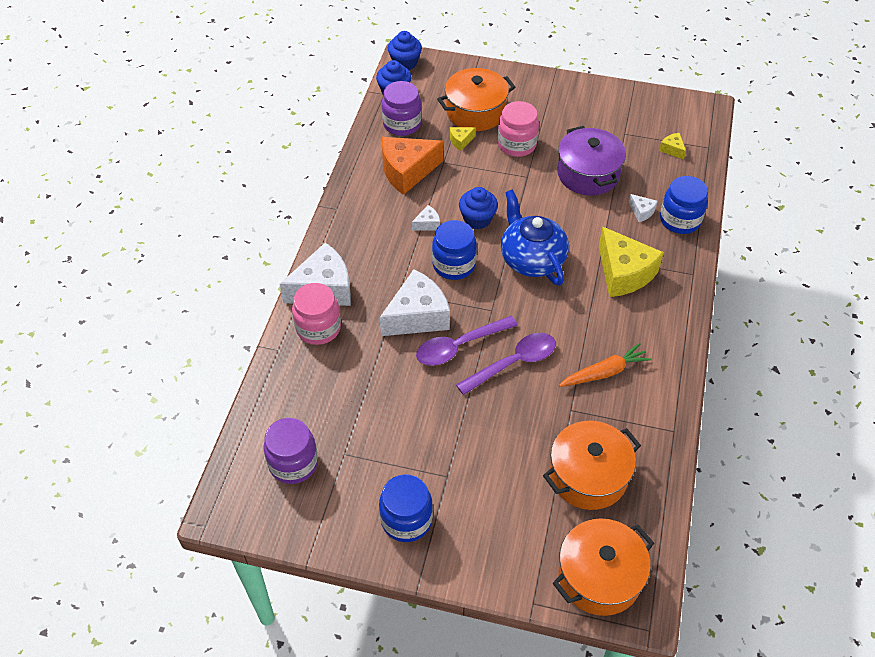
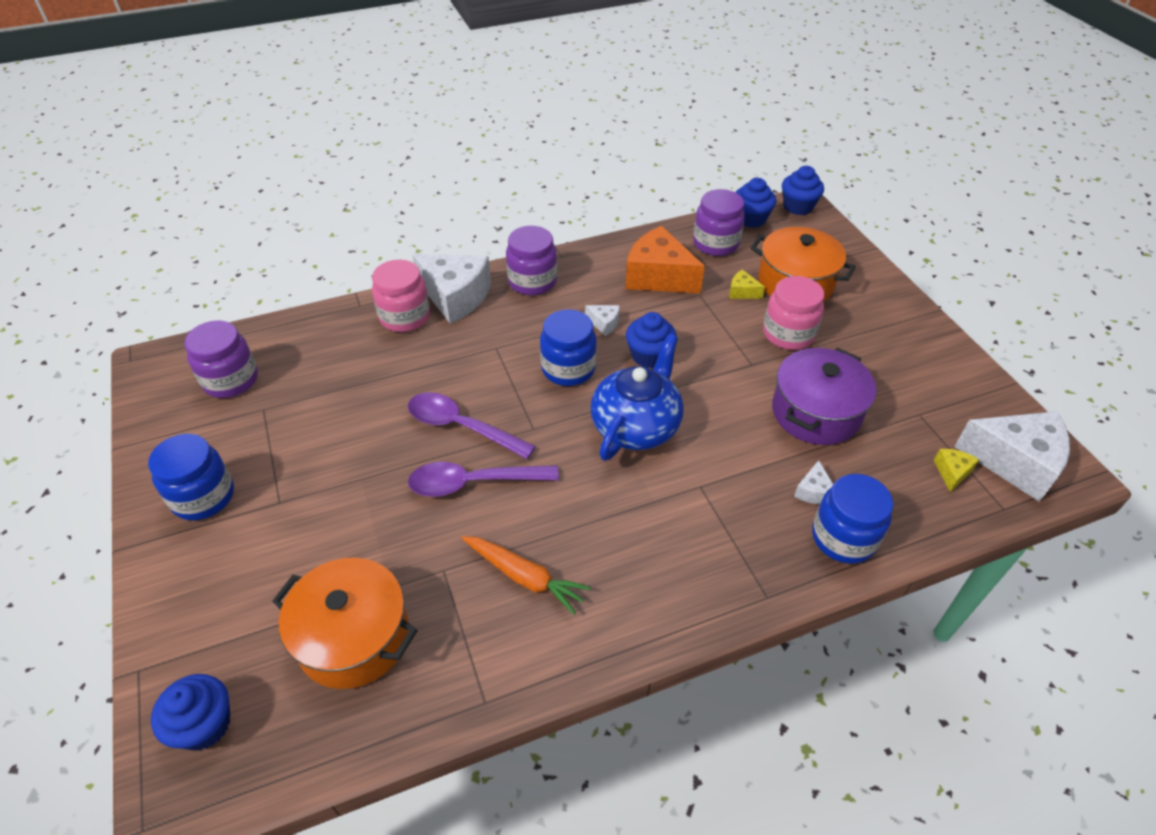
camera: 55 degrees right, 5 degrees down
(348, 238) = (532, 281): none -> purple jar
(417, 316) = (476, 376): white cheese -> white cheese (1015, 462)
(513, 363) = (473, 483): purple spoon -> purple spoon turned 150 degrees clockwise
(599, 576) = (204, 725): orange pot -> blue cupcake
(623, 273) = (697, 521): yellow cheese -> none

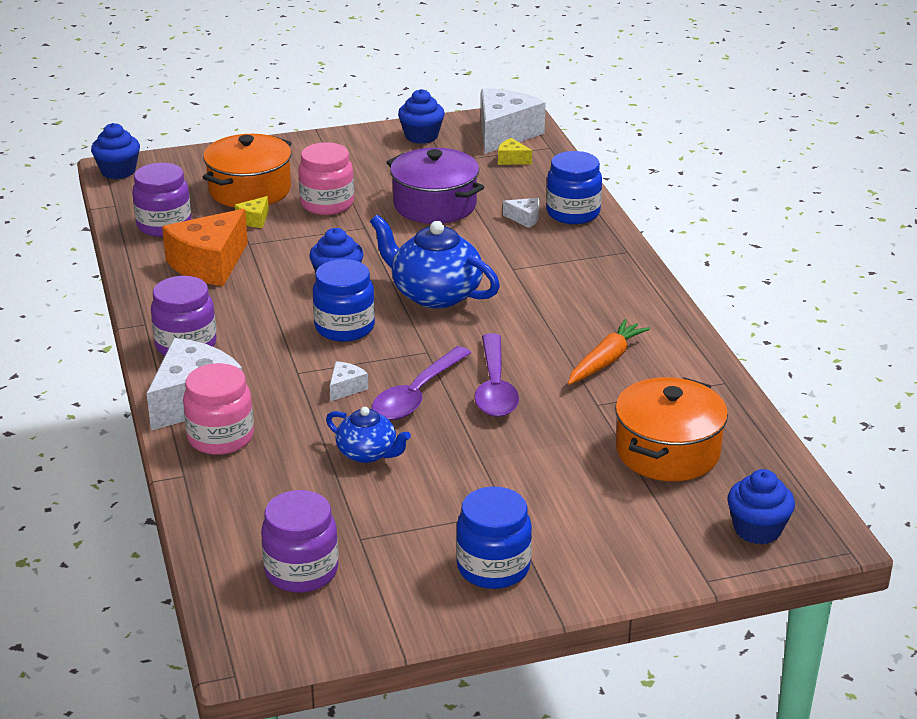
camera: 85 degrees left, 15 degrees down
(375, 402) = (368, 453): none -> blue teapot
(604, 323) = (278, 302): white cheese -> white cheese (346, 388)
(750, 219) = (128, 200): blue cupcake -> blue cupcake (421, 136)

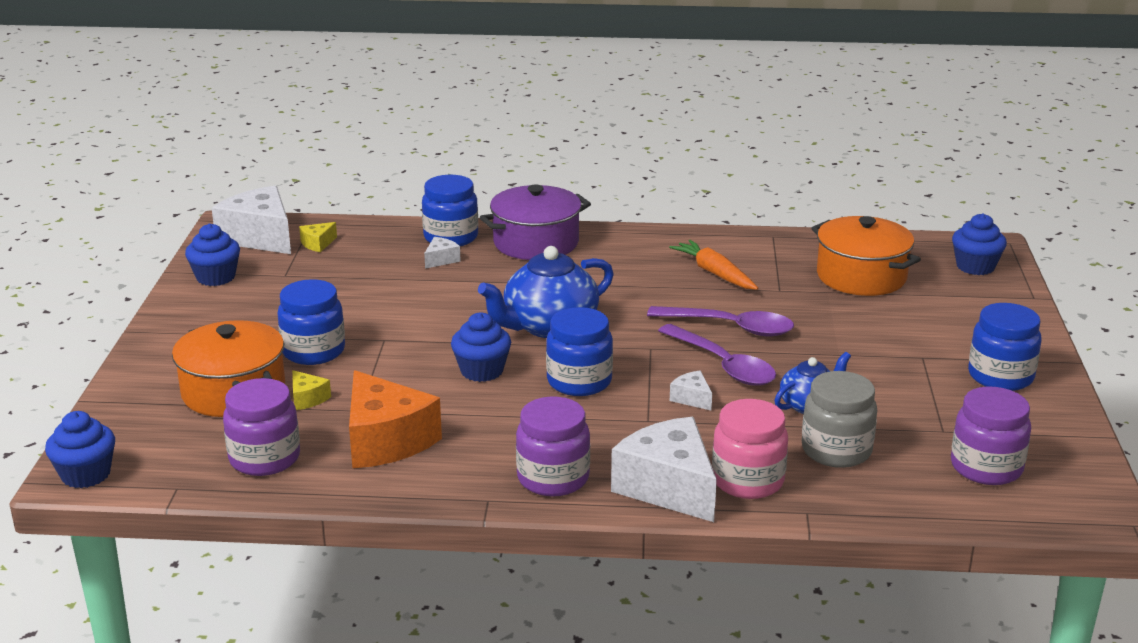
camera: 70 degrees left, 5 degrees down
(292, 478) = (836, 450): none -> grey jar
(327, 204) = (313, 351): pink jar -> blue jar
(435, 205) = (373, 296): purple pot -> purple pot (536, 243)

